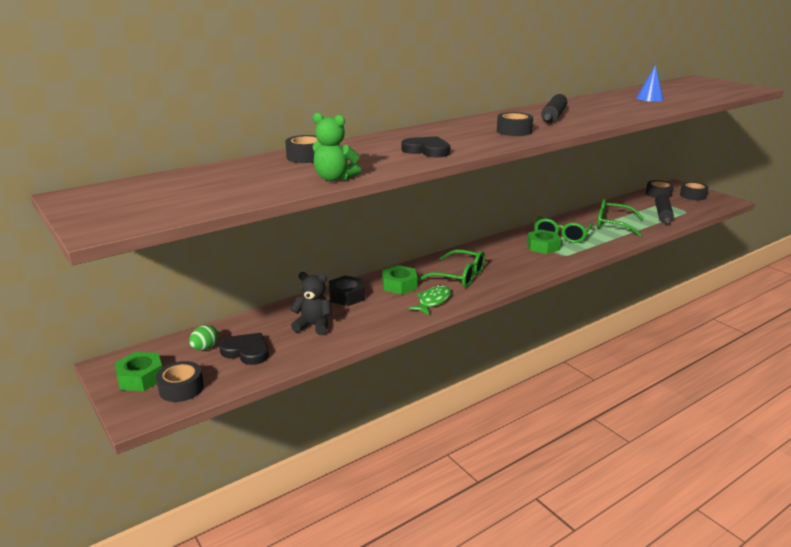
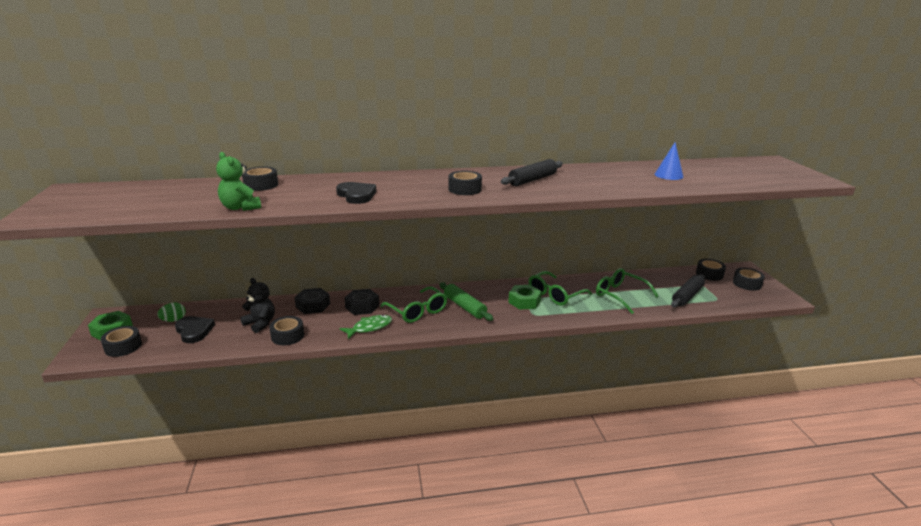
camera: 25 degrees right, 0 degrees up
(360, 329) = (287, 336): none -> black tape
(399, 285) = (362, 306): green nut -> black nut
(497, 263) = (464, 307): none -> green rolling pin

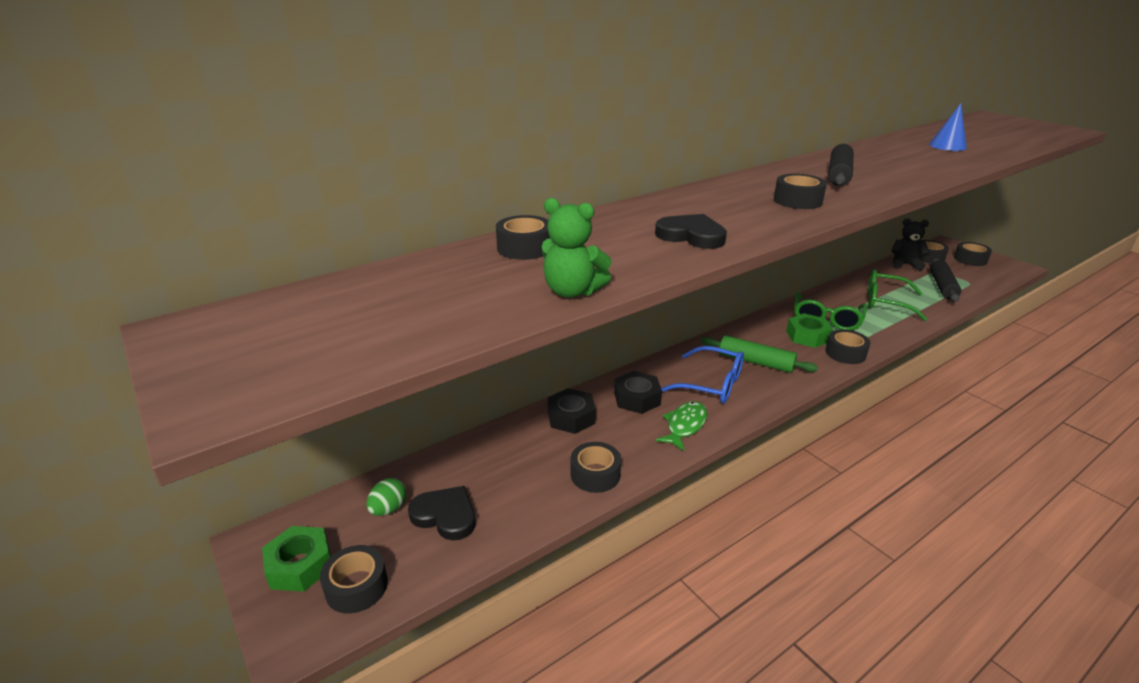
camera: 25 degrees left, 5 degrees up
(260, 323) = (532, 469): black teddy bear -> black teddy bear (904, 264)
(417, 311) = (711, 384): green glasses -> blue glasses
(536, 318) = (845, 353): none -> black tape

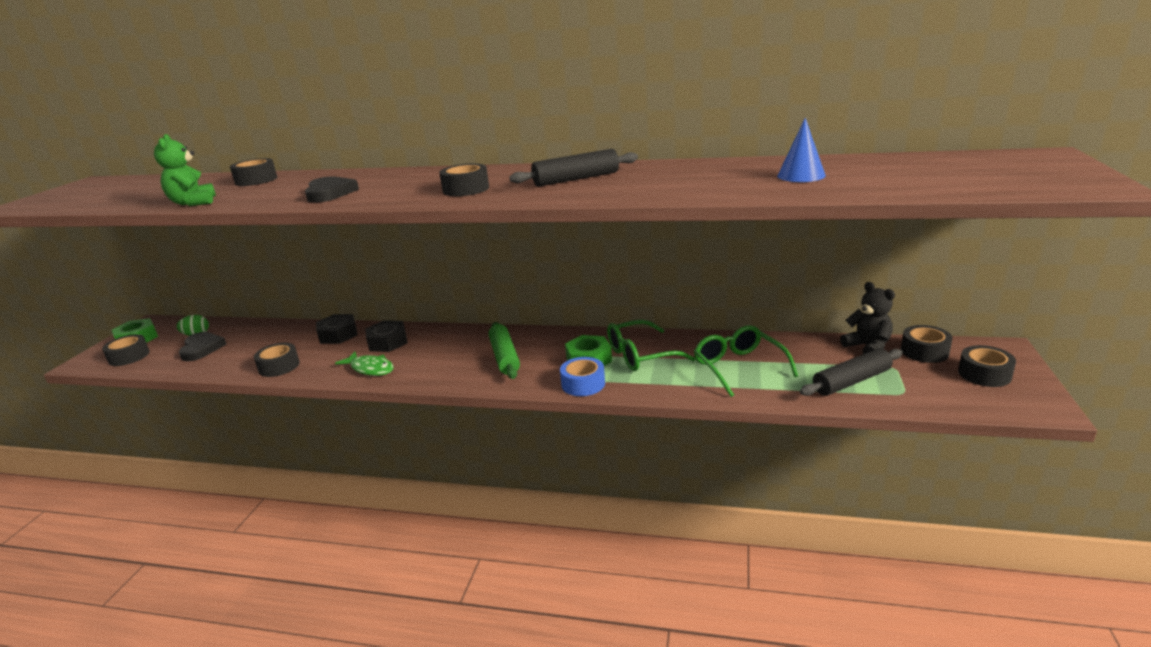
camera: 50 degrees right, 5 degrees down
(684, 426) = (370, 369): green fish -> green fish turned 45 degrees clockwise
(711, 384) = (443, 356): blue glasses -> none
(845, 353) = (583, 384): black tape -> blue tape

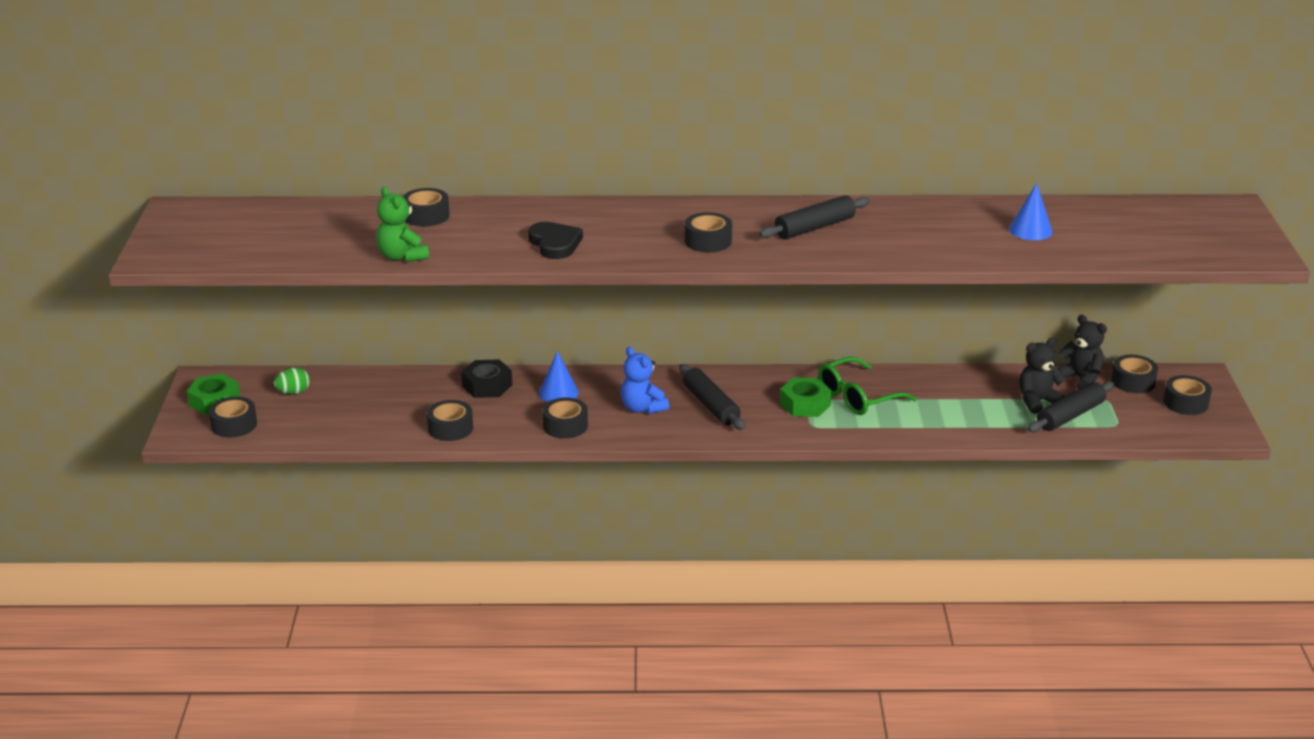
camera: 15 degrees left, 5 degrees up
(202, 349) = (323, 410): black heart -> none
(370, 369) = (565, 426): green fish -> black tape
(387, 342) = (558, 393): black nut -> blue cone
(445, 357) = (642, 408): none -> blue teddy bear
(504, 357) = (711, 405): green rolling pin -> black rolling pin
(583, 384) = (813, 431): blue tape -> none
(738, 367) = (961, 406): green glasses -> none
(819, 366) = (1037, 401): none -> black teddy bear

